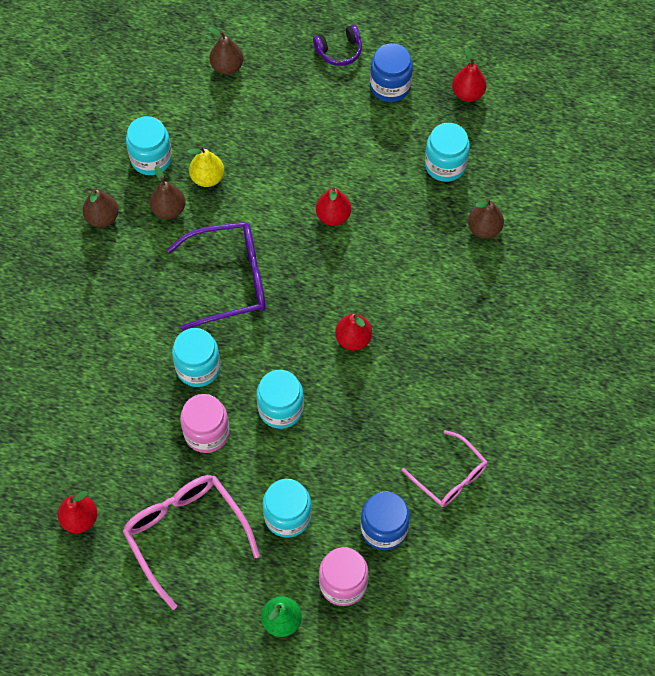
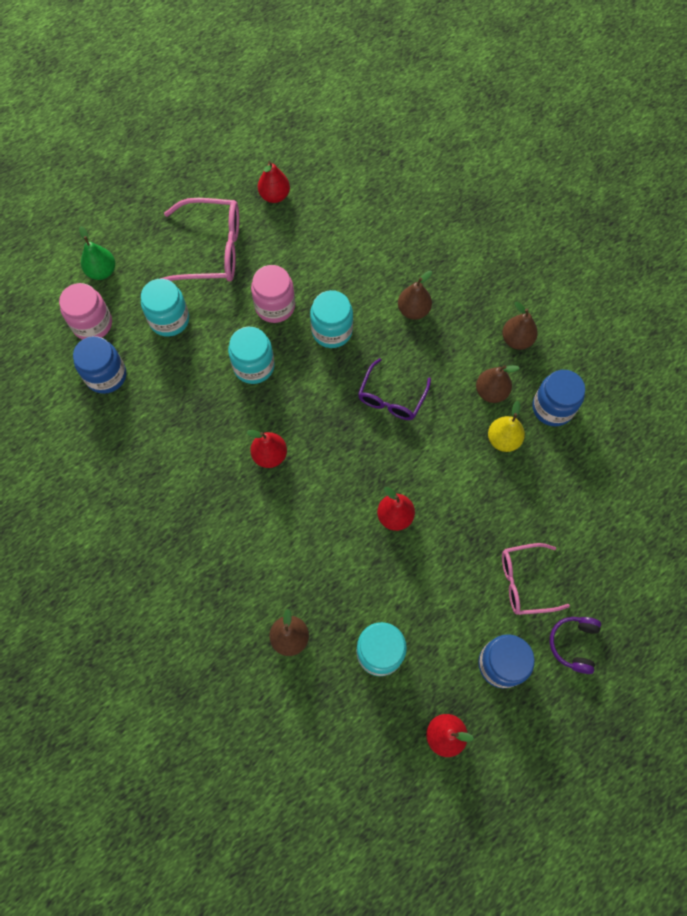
camera: 125 degrees right, 5 degrees up
(151, 158) = (552, 408): turquoise jar -> blue jar
(227, 67) = (616, 528): brown pear -> brown pear (413, 310)
(230, 280) = (391, 398): purple glasses -> purple glasses, size x0.64
(450, 476) = (103, 448): pink glasses -> pink glasses (525, 582)

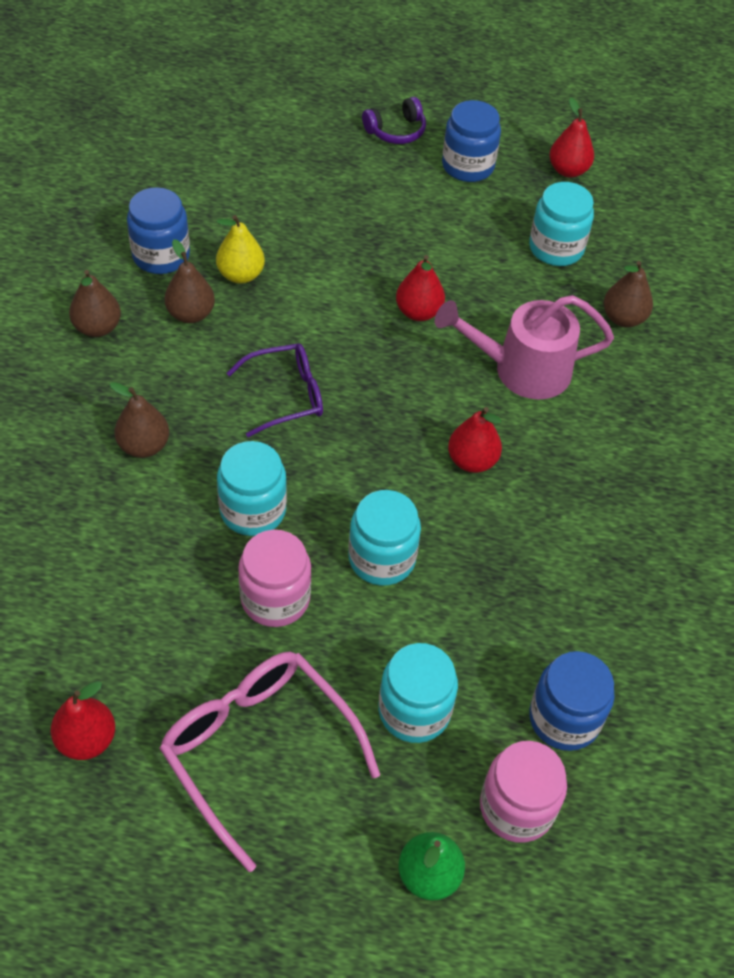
camera: 135 degrees left, 15 degrees down
(305, 537) = (521, 370): none -> pink watering can
(525, 582) = (376, 186): pink glasses -> none

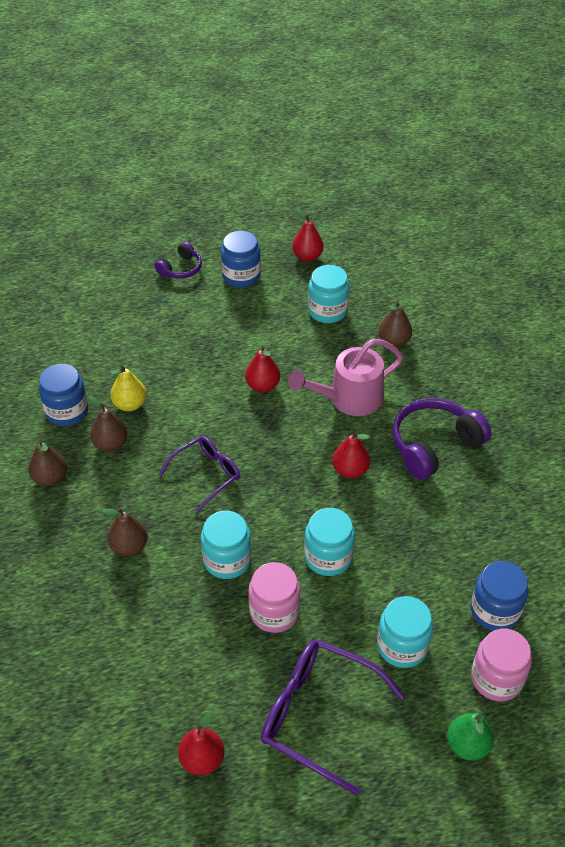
camera: 20 degrees left, 5 degrees down
(258, 749) = (318, 715): pink glasses -> purple glasses
(602, 472) = (434, 445): none -> purple headphones

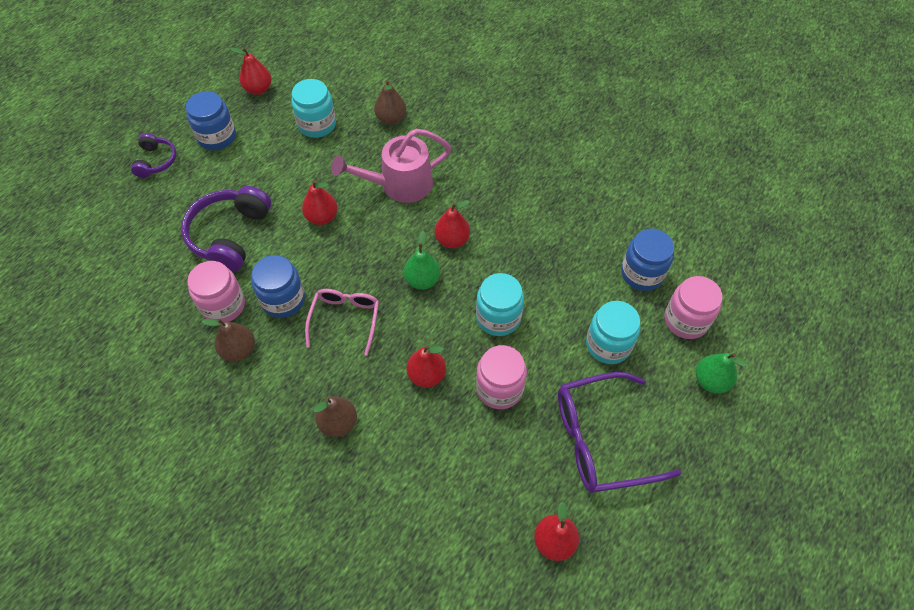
camera: 40 degrees left, 10 degrees up
(50, 478) = (212, 416): brown pear -> none
(67, 411) = (170, 349): blue jar -> blue jar (283, 300)
(130, 404) = (223, 305): yellow pear -> pink jar
(206, 474) = (345, 319): purple glasses -> pink glasses
(227, 560) = (426, 375): turquoise jar -> red pear
(294, 485) = (422, 280): none -> green pear
(349, 399) = (399, 185): pink watering can -> pink watering can turned 45 degrees clockwise
(434, 445) = (493, 181): purple headphones -> purple headphones (230, 235)

